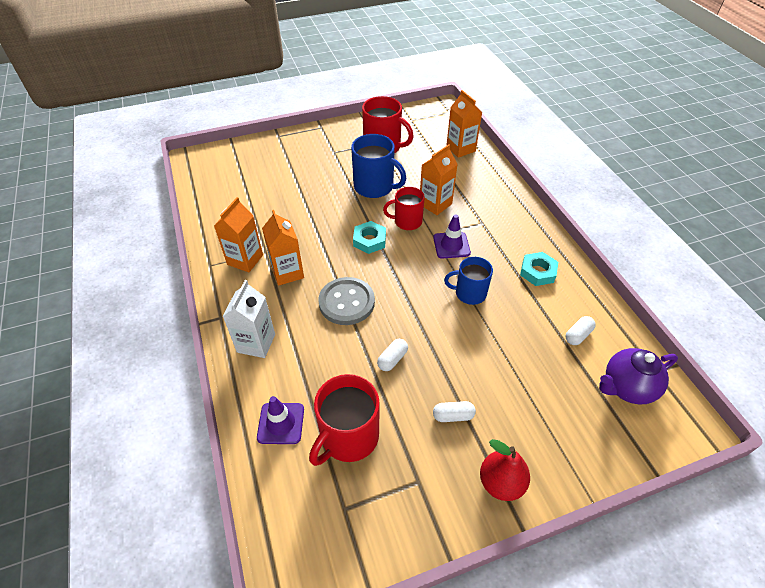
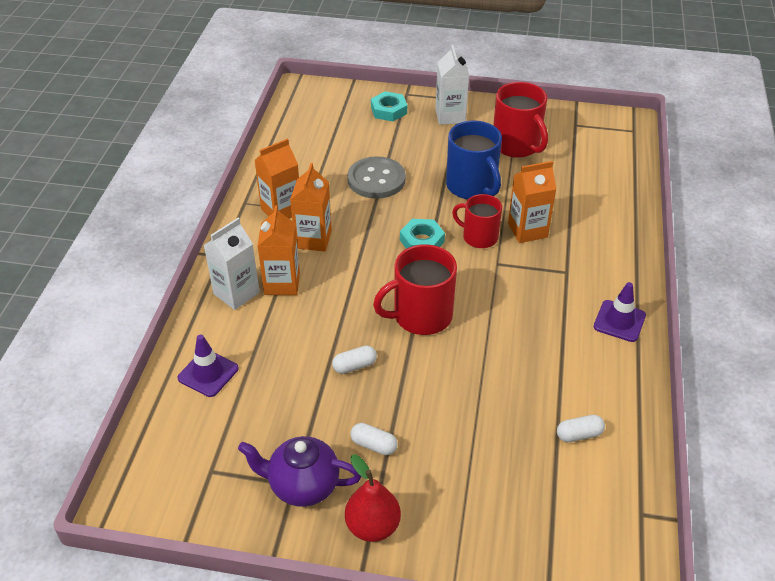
camera: 30 degrees right, 5 degrees down
(322, 142) = (450, 116): none -> white carton
(346, 302) = (350, 292): grey button -> grey button (376, 179)
(348, 437) = (259, 414): red mug -> red mug (421, 316)
(451, 245) = (509, 281): purple traffic cone -> purple traffic cone (619, 321)
(460, 149) = (611, 179): orange carton -> orange carton (282, 283)
(469, 293) = (489, 338): blue mug -> none
(537, 272) = (589, 350): turquoise nut -> turquoise nut (388, 110)
(627, 387) = (590, 511): purple teapot -> purple teapot (302, 486)

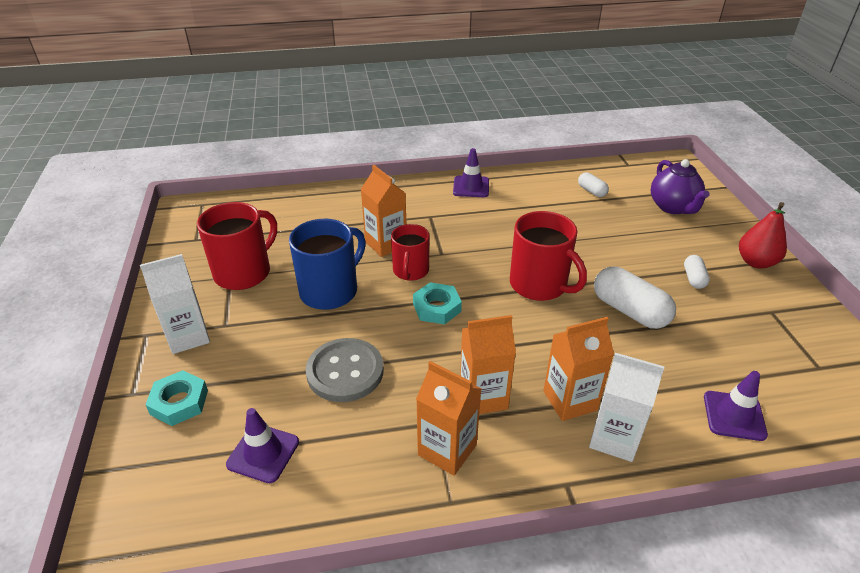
camera: 110 degrees left, 5 degrees down
(302, 486) = (767, 306): purple teapot -> purple teapot (673, 207)
(328, 138) = (263, 453): none -> purple traffic cone
(354, 366) = (629, 311): white capsule -> white capsule, size x1.90

